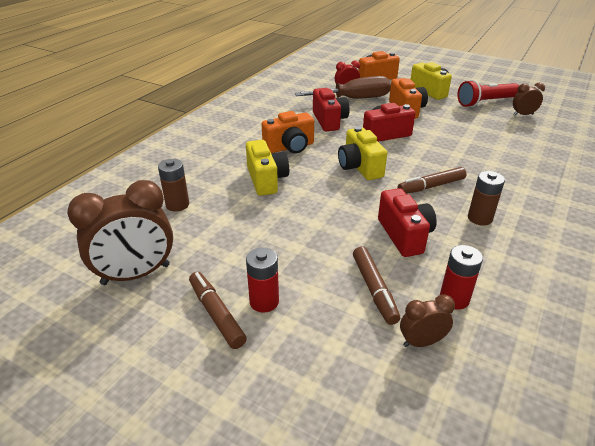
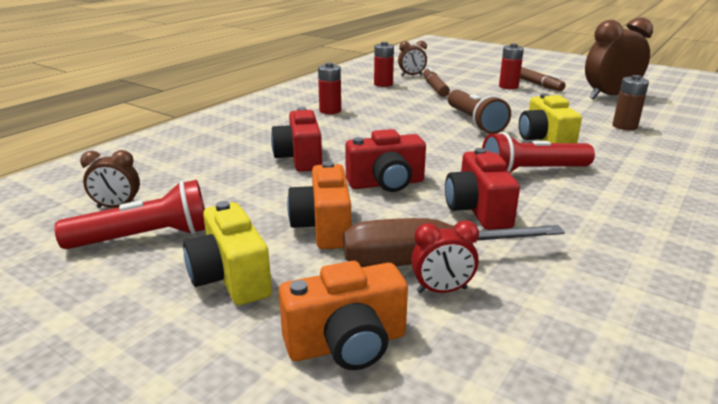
camera: 175 degrees left, 10 degrees down
(290, 147) = (532, 172): orange camera -> red flashlight
(324, 204) = (474, 122): none -> brown flashlight
(359, 167) = (433, 147): yellow camera -> none
(404, 235) = (403, 105): red camera -> red camera (300, 158)
(431, 186) = (358, 130): brown marker -> none
(479, 218) = (330, 111): brown battery -> red battery

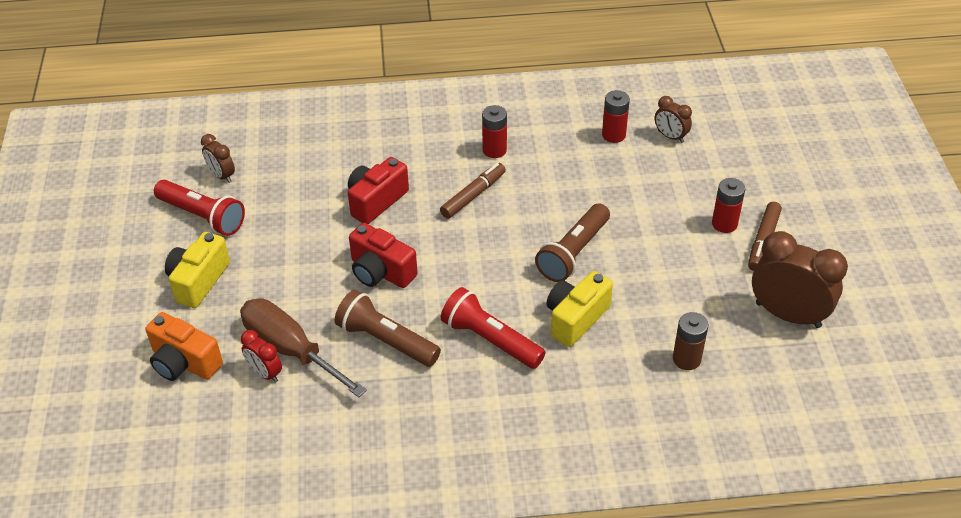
camera: 50 degrees right, 20 degrees up
(324, 227) = (287, 281): orange camera -> none
(435, 88) = (648, 175): brown marker -> brown marker (473, 195)
(478, 210) = (386, 340): red camera -> brown flashlight

